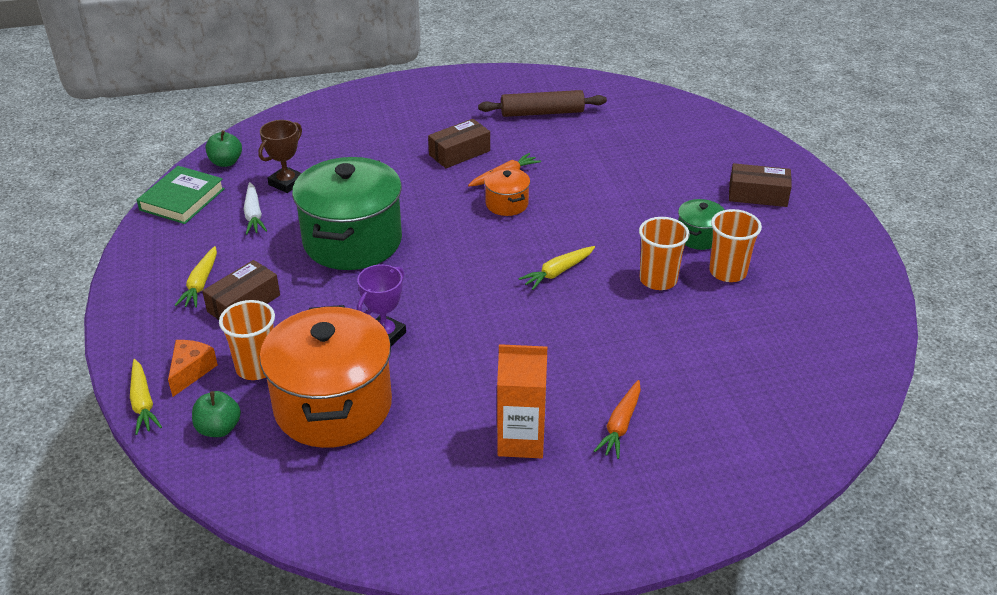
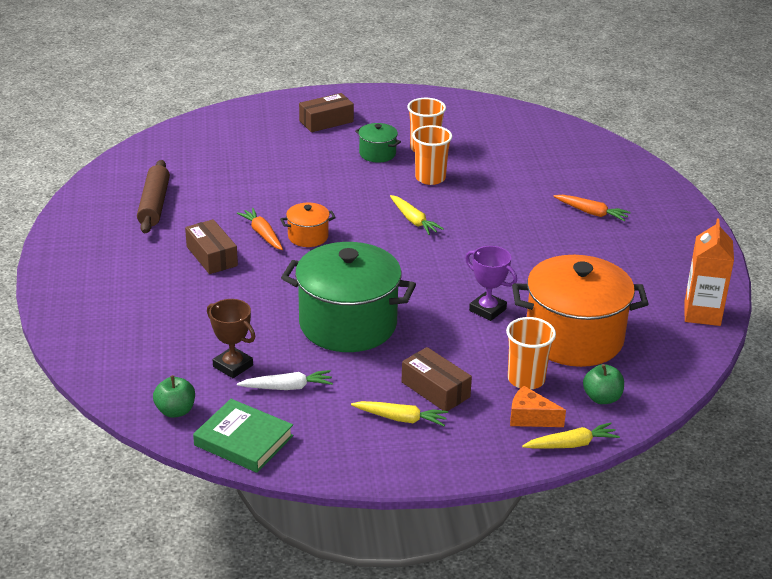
camera: 85 degrees left, 5 degrees down
(521, 440) = (608, 254): orange carton -> orange carton (702, 313)
(757, 195) = (326, 121): brown box -> brown box turned 45 degrees clockwise

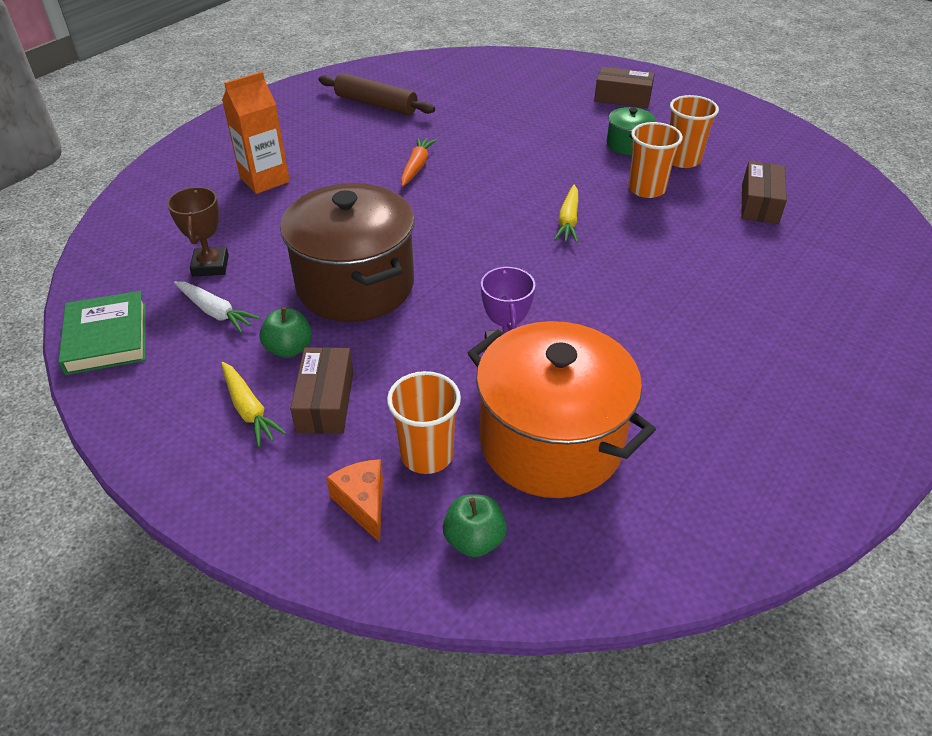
camera: 45 degrees right, 10 degrees up
(154, 204) = (376, 104): brown rolling pin -> brown rolling pin turned 75 degrees clockwise
(175, 411) = (111, 277): green apple -> green apple (289, 349)
(212, 256) = (349, 165): brown box -> brown box (759, 203)
(308, 236) = (450, 187): orange pot -> none
(348, 324) = (355, 285): green pot -> brown pot
(571, 444) = (355, 572): yellow carrot -> none
(591, 213) = (781, 311): orange carrot -> none
(702, 313) = (762, 520): orange carton -> orange carton (264, 180)

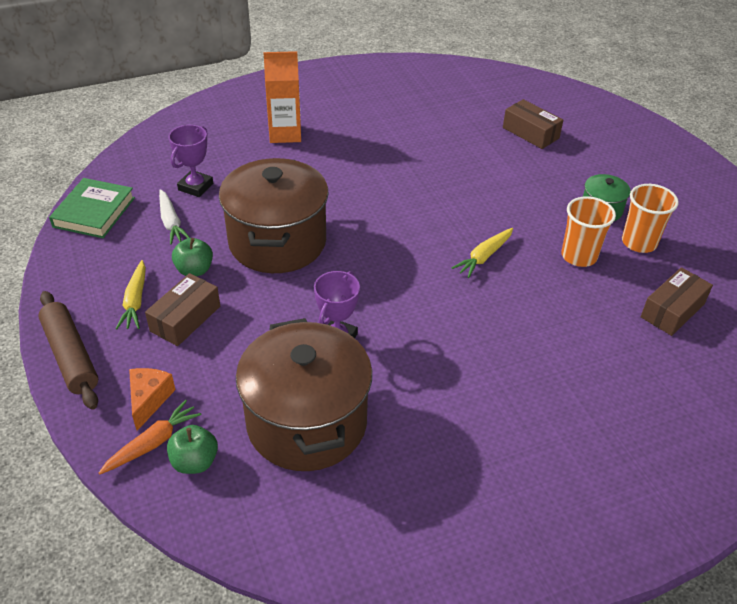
camera: 30 degrees right, 0 degrees up
(210, 265) = (195, 187): brown trophy -> purple trophy
(376, 104) = (420, 99): brown rolling pin -> brown rolling pin (70, 356)
(417, 166) = (404, 164): orange carrot -> orange carrot (153, 443)
(427, 454) = (216, 388): orange cup -> none
(551, 442) = (307, 422): orange pot -> brown pot
(622, 98) = (639, 165): brown box -> brown box (530, 133)

